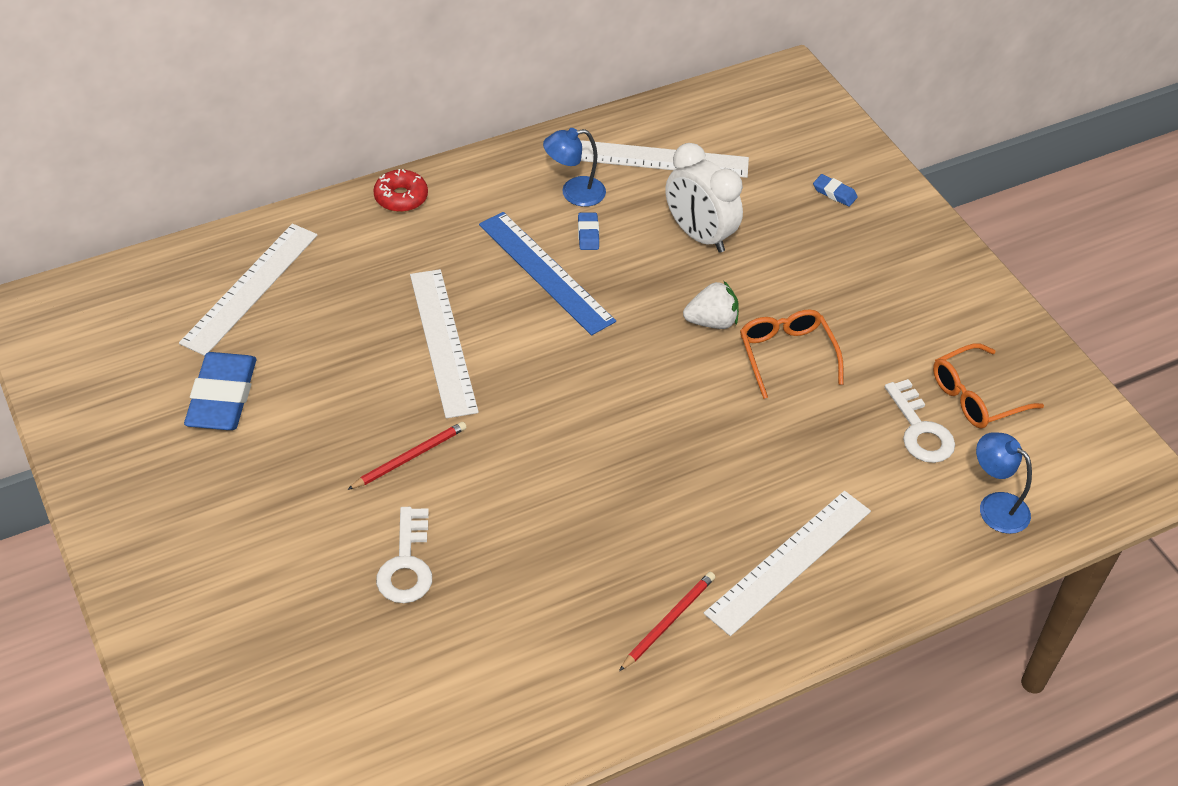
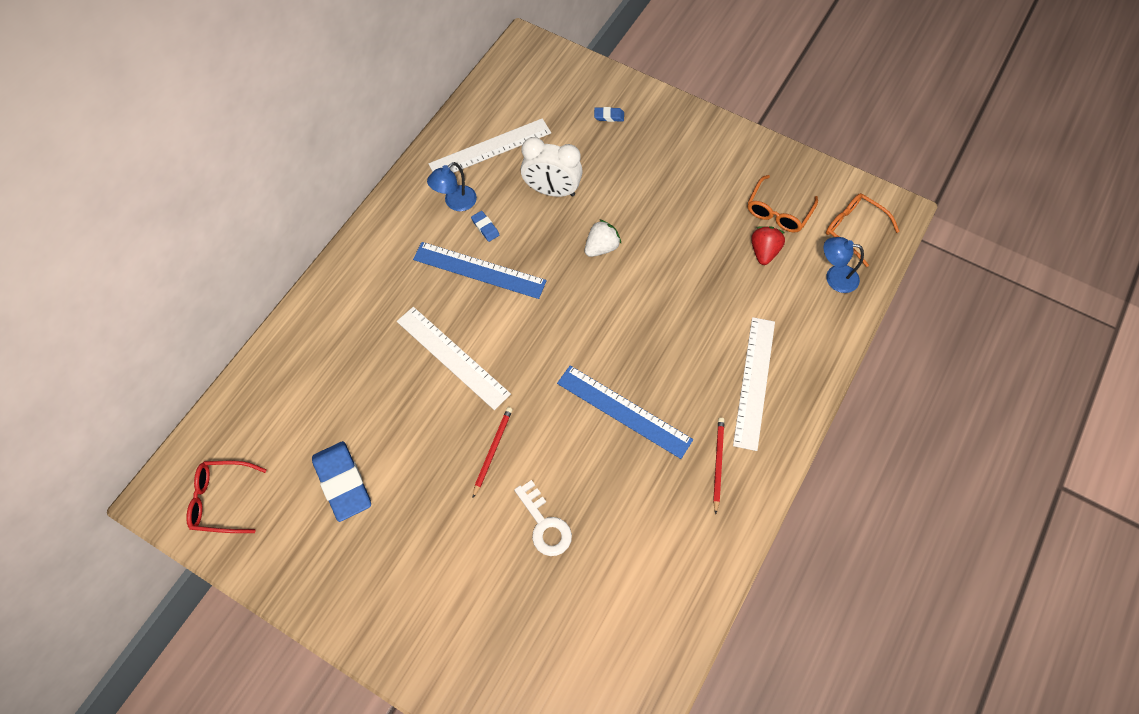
camera: 30 degrees left, 15 degrees up
(88, 344) = (222, 500): none -> red glasses
(250, 288) = (299, 392): white ruler -> none
(401, 197) = (348, 268): red donut -> none
(597, 502) = (624, 411): none -> blue ruler
(786, 355) = (659, 245): orange glasses -> orange glasses (854, 230)
(920, 430) = (764, 251): white key -> red strawberry

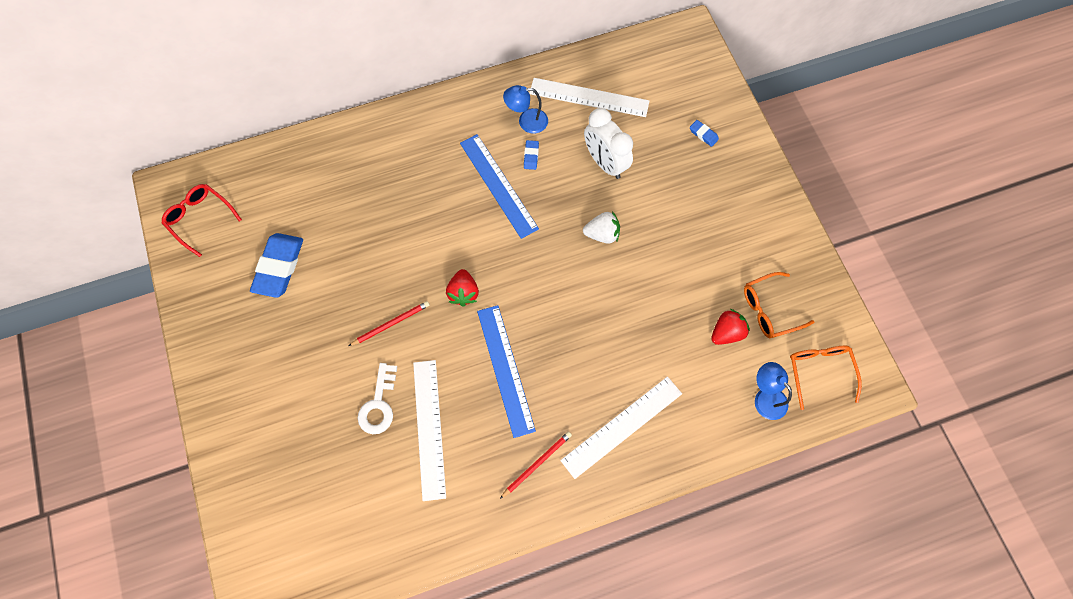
camera: 40 degrees right, 5 degrees up
(452, 357) = (424, 235): white ruler -> white ruler (429, 428)
(531, 378) = (463, 293): none -> red strawberry

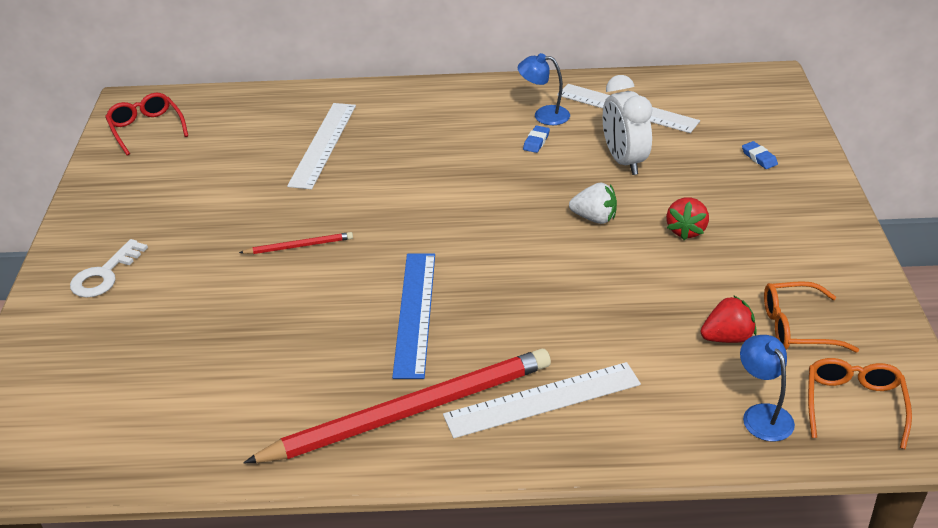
camera: 20 degrees right, 30 degrees down
(279, 267) = (203, 178): blue eraser -> none
(378, 404) = (243, 312): white key -> white key (104, 275)
(429, 428) = (291, 346): white ruler -> white ruler (323, 144)
(463, 293) = (399, 236): red strawberry -> red strawberry (686, 230)
(498, 185) = (486, 158): blue ruler -> none
(537, 464) = (410, 411): red pencil -> red pencil, size x2.40

